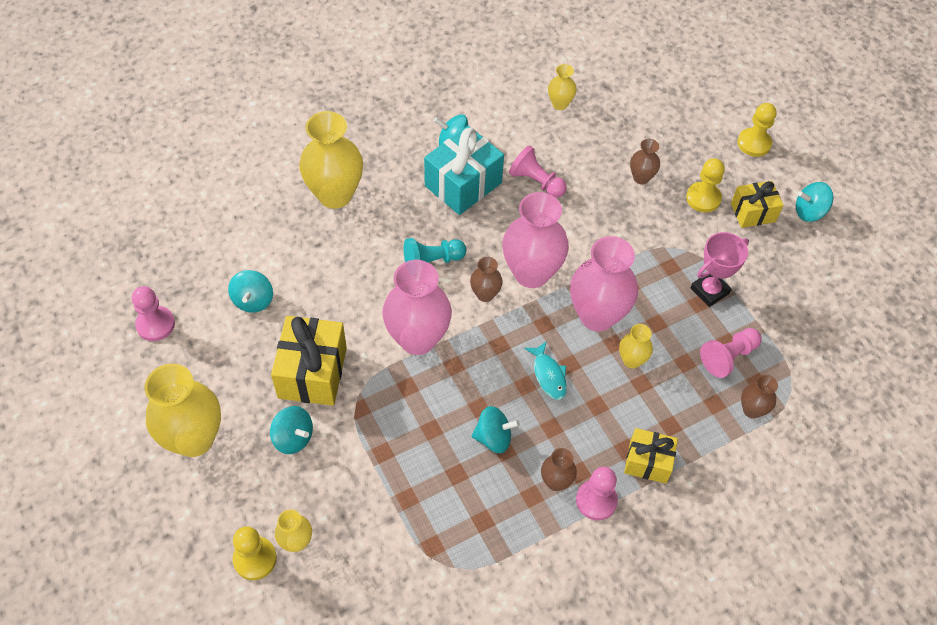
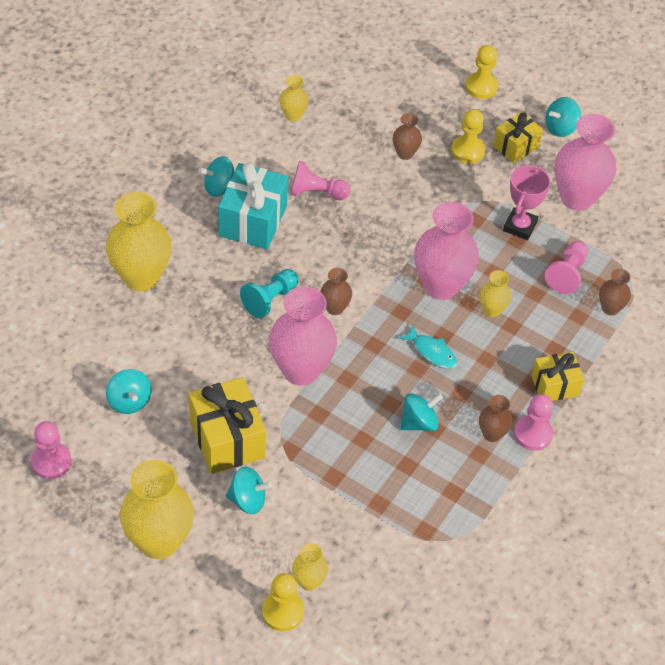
camera: 30 degrees left, 5 degrees down
(531, 273) = (363, 273): pink vase -> pink vase (577, 198)

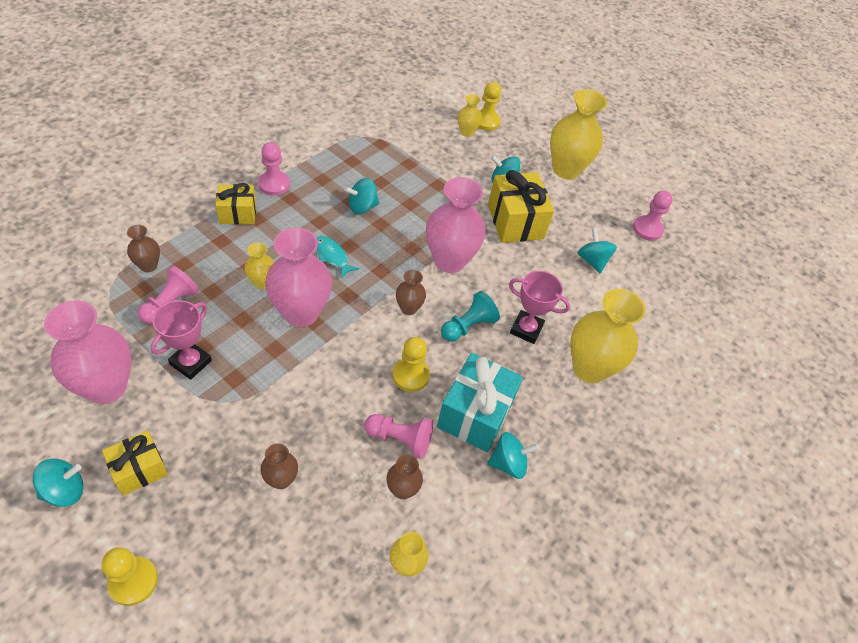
camera: 175 degrees left, 0 degrees up
(208, 306) = (526, 329): none -> pink trophy
(467, 151) = (202, 472): yellow pawn -> yellow pawn (410, 375)
(492, 434) = (307, 190): brown vase -> brown vase (402, 490)

